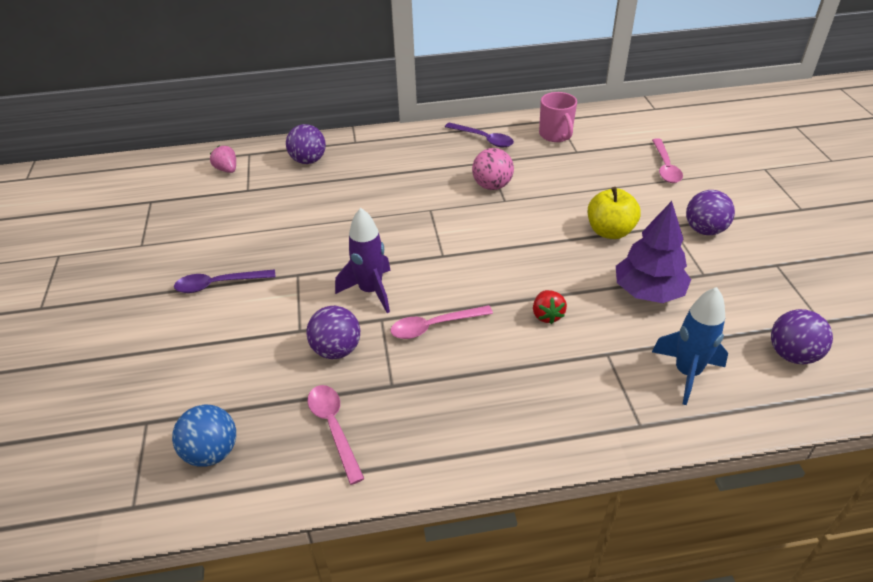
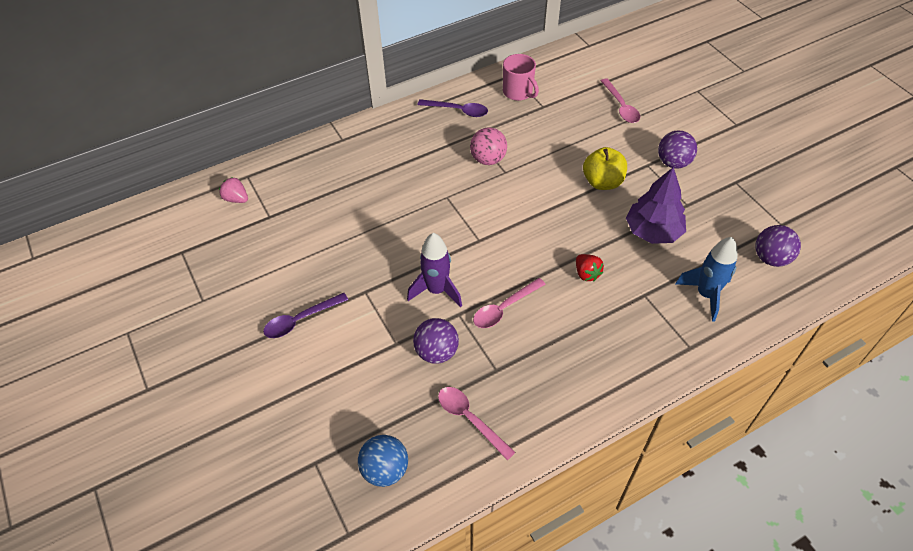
camera: 20 degrees left, 10 degrees up
(308, 160) = (309, 170): purple ball -> none

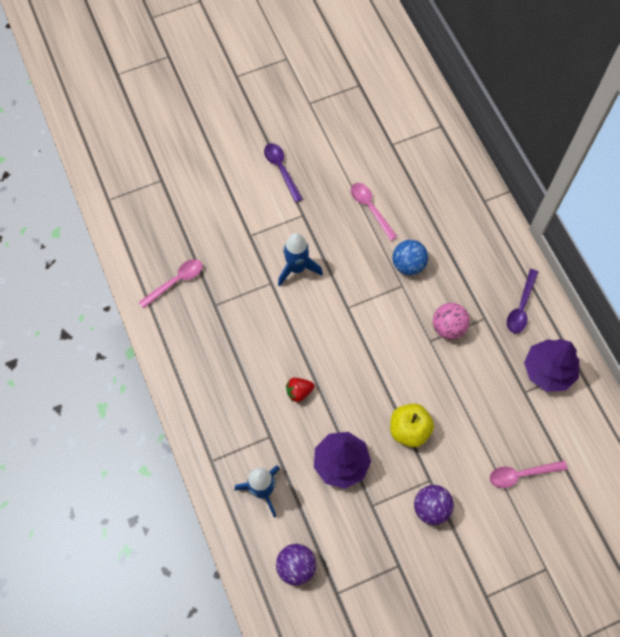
camera: 95 degrees right, 15 degrees up
(236, 199) = (414, 119): pink strawberry -> none
(385, 470) = (147, 223): blue ball -> blue ball (408, 265)
(436, 290) = (297, 268): purple rocket -> blue rocket
(436, 352) = (237, 263): purple ball -> none
(504, 308) = (271, 318): pink spoon -> pink spoon (370, 208)
(518, 92) = (548, 370): pink mug -> purple tree

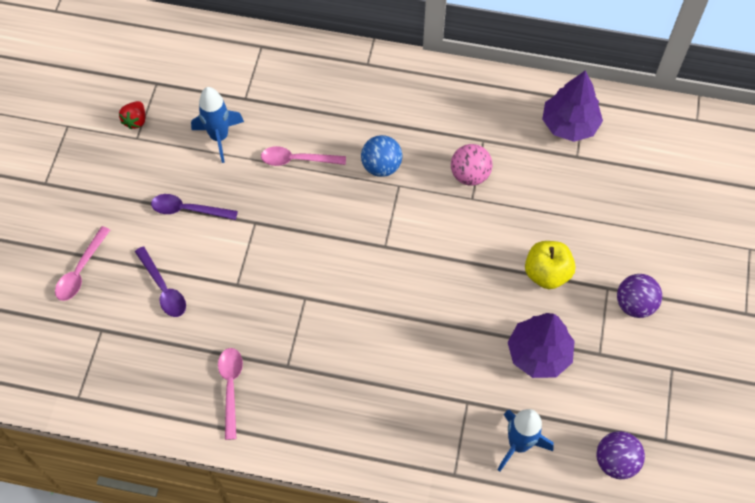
camera: 55 degrees left, 5 degrees down
(297, 268) = (308, 264): blue rocket -> blue rocket (219, 137)
(299, 392) = (440, 345): red strawberry -> red strawberry (135, 120)
(521, 307) = (494, 105): purple spoon -> purple spoon (163, 288)
(521, 474) = (651, 210): pink spoon -> pink spoon (81, 270)

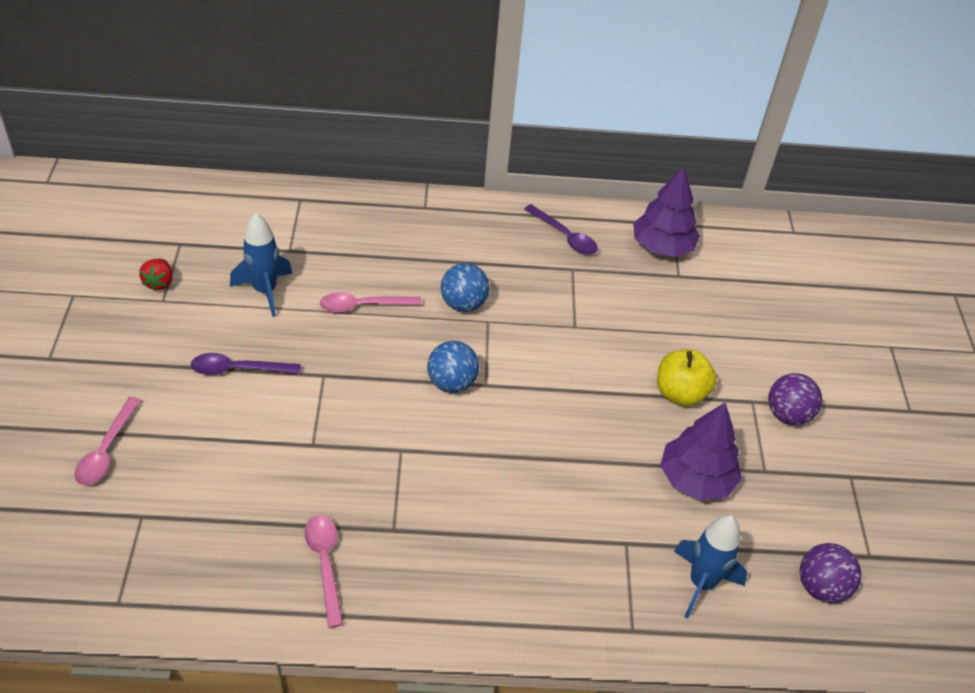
camera: 15 degrees left, 15 degrees down
(163, 288) = (219, 459): purple spoon -> purple spoon (565, 236)
(357, 241) = (452, 383): none -> blue ball
(469, 175) = (566, 303): pink ball -> none

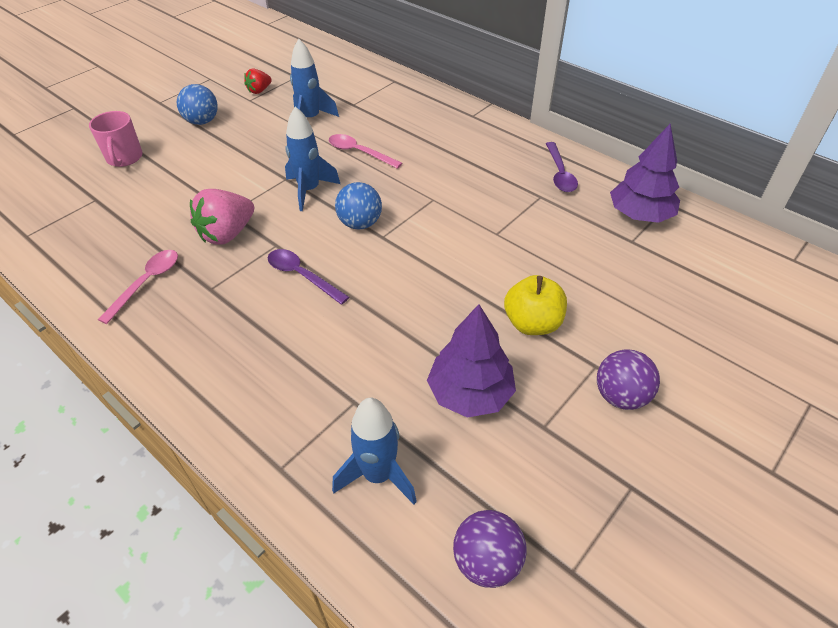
camera: 45 degrees right, 0 degrees up
(106, 450) = (124, 158): pink spoon -> pink mug
(238, 369) = (242, 152): purple spoon -> purple spoon (302, 276)
(340, 467) = (227, 234): none -> pink strawberry
(364, 375) = (309, 190): none -> blue rocket
(463, 304) = (428, 181): blue ball -> blue ball (202, 121)

